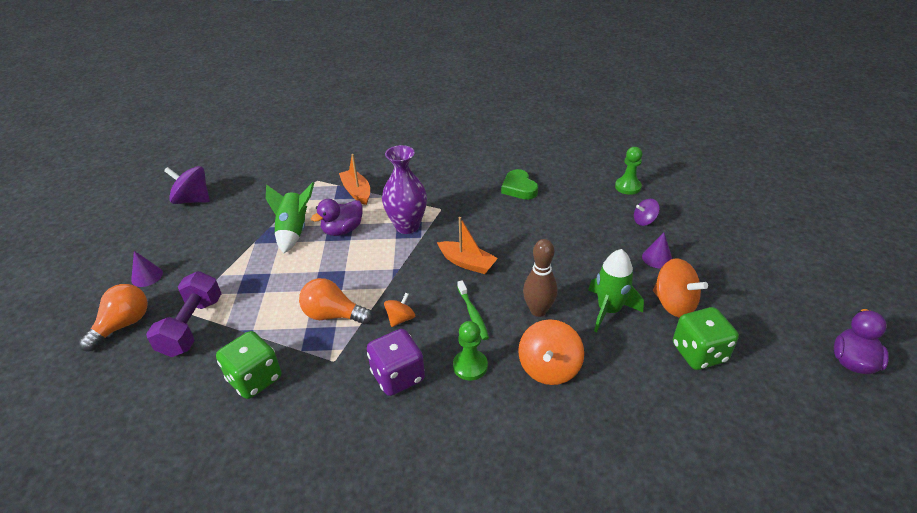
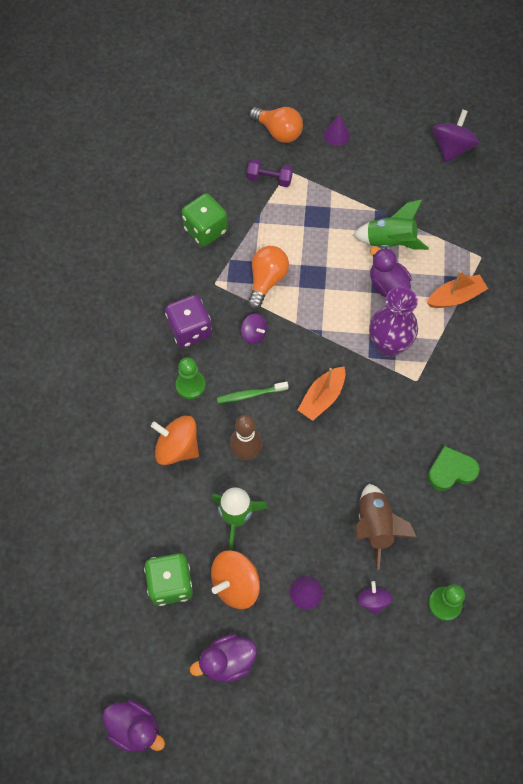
camera: 95 degrees right, 25 degrees up
(192, 326) = (269, 179): purple dumbbell -> purple dumbbell, size x0.62
(400, 319) = (254, 334): orange spinning top -> purple spinning top
(581, 223) = (375, 526): none -> brown rocket
(747, 302) = (227, 661): none -> purple duck

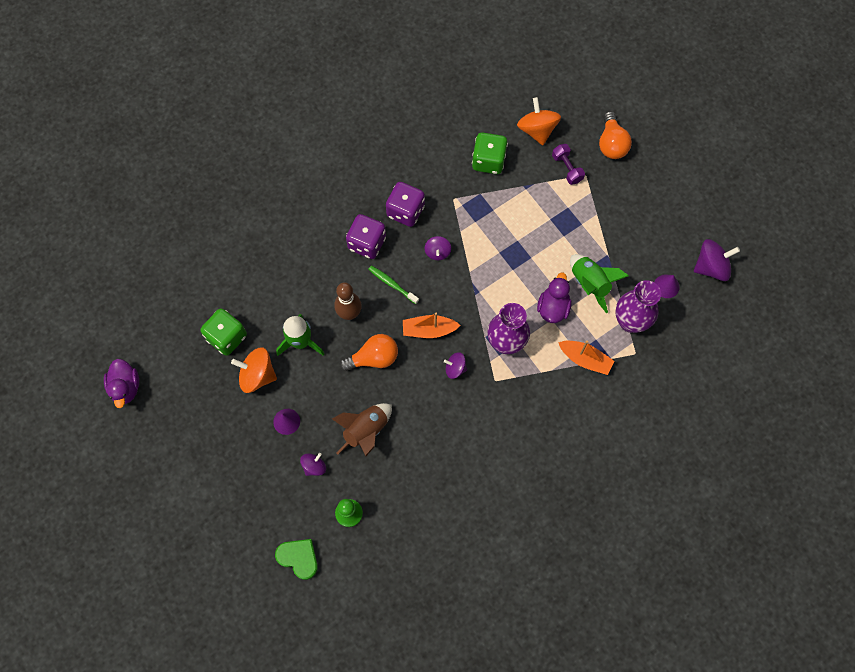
camera: 50 degrees right, 5 degrees up
(177, 448) = (317, 270): orange spinning top -> orange spinning top (537, 130)
(190, 385) = (367, 243): green pawn -> purple dice
(227, 661) = (205, 408): purple duck -> none
(266, 281) = (485, 229): orange light bulb -> orange light bulb (373, 358)
(337, 135) = (646, 182): purple cone -> purple cone (666, 286)
(377, 404) = (455, 368): none -> purple spinning top
(450, 239) = (630, 321): none -> purple vase
(451, 471) = (446, 451): green heart -> green heart (299, 558)

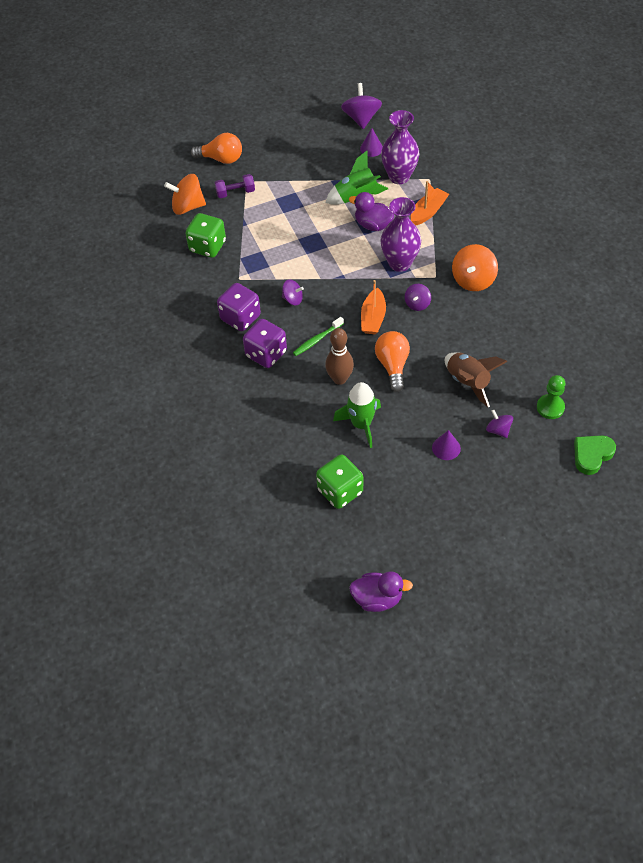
camera: 75 degrees left, 15 degrees down
(257, 375) = (390, 468): orange spinning top -> orange spinning top (473, 280)

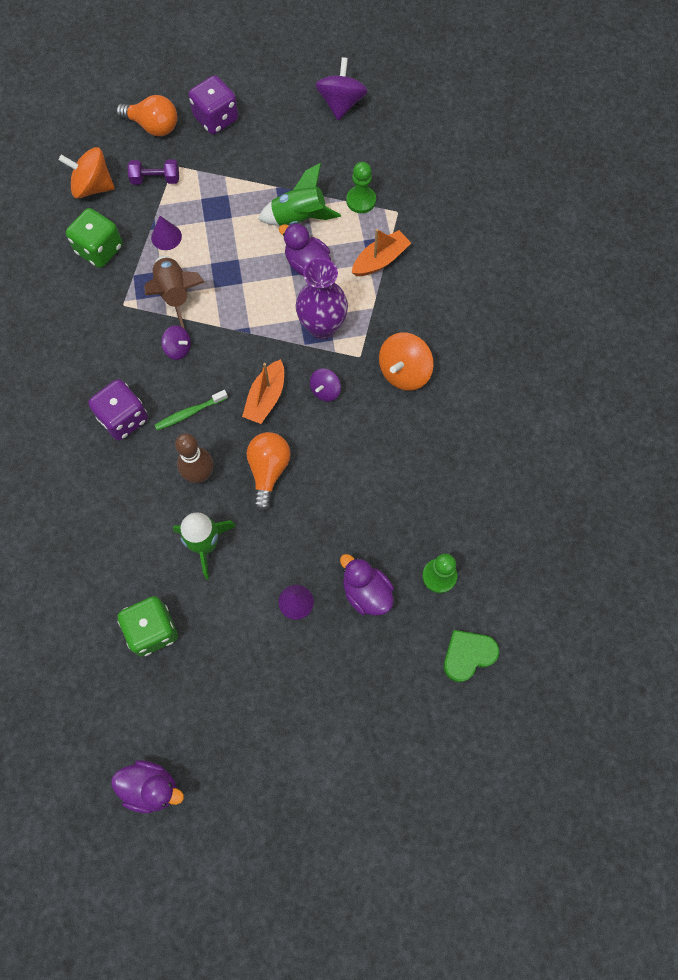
camera: 10 degrees right, 15 degrees up
(240, 318) = (108, 360): purple dice -> purple dice (216, 119)
(371, 148) = (340, 151): purple cone -> purple cone (166, 237)
(399, 177) = (361, 200): purple vase -> green pawn
(468, 382) = (351, 516): brown rocket -> brown rocket (175, 294)
(498, 430) = (366, 592): purple spinning top -> purple duck

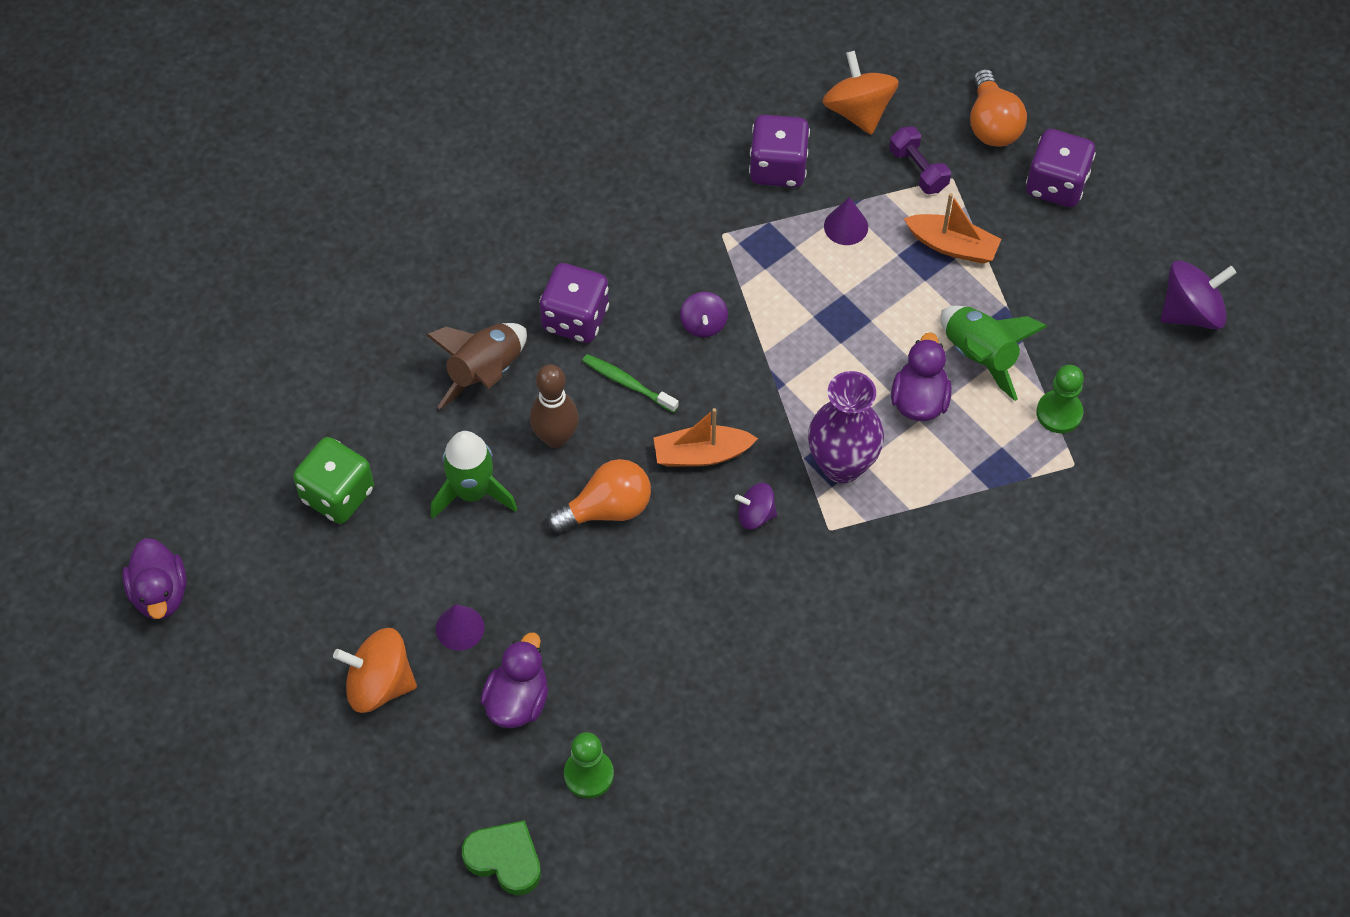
camera: 60 degrees right, 10 degrees down
(99, 249) = (778, 168): green dice -> purple dice
(175, 294) = (774, 280): brown rocket -> brown rocket (485, 373)
(380, 260) = (986, 481): orange boat -> orange boat (952, 246)
(404, 372) = (842, 592): orange spinning top -> orange spinning top (379, 684)

